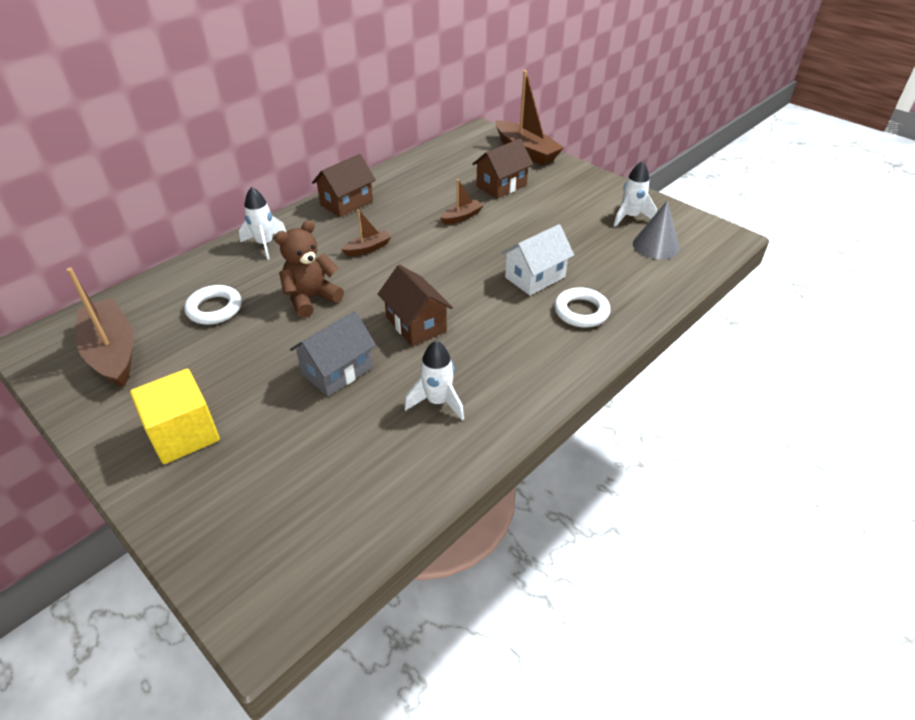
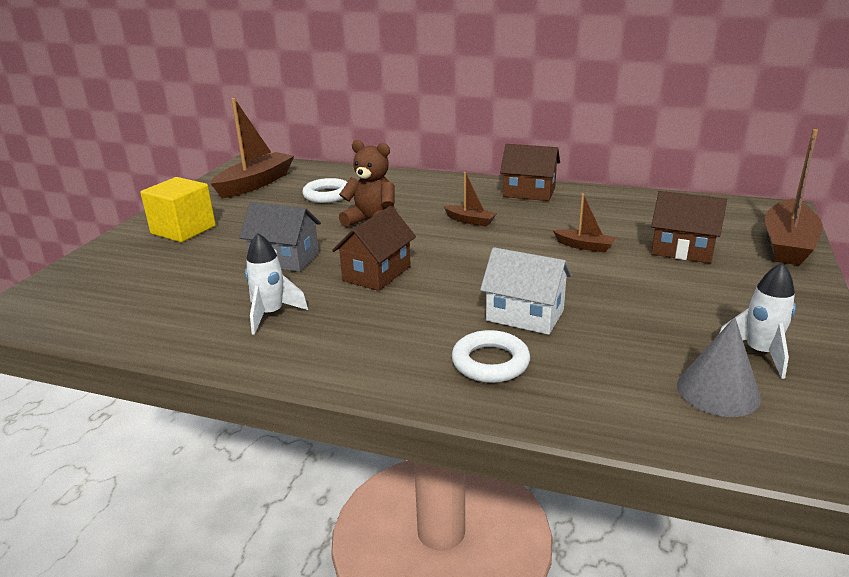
camera: 65 degrees right, 15 degrees down
(265, 244) = (427, 184): white rocket -> none

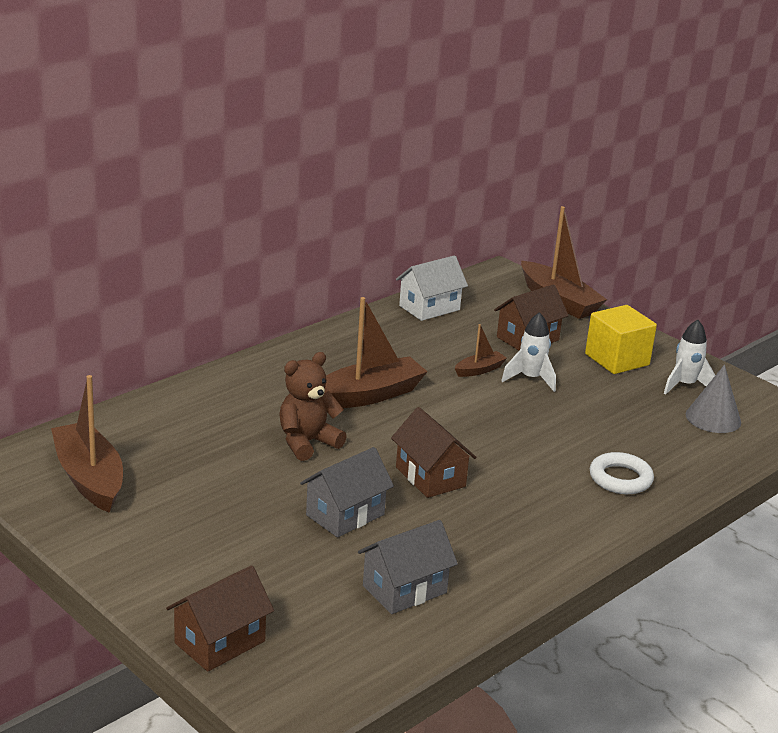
camera: 65 degrees left, 0 degrees up
(183, 230) = (186, 559): yellow cube -> yellow cube (617, 359)
(195, 308) = (404, 589): none -> grey house
(271, 314) = (458, 551): white rocket -> white rocket (530, 379)
(327, 195) = (196, 444): white ring -> none
(470, 221) = (368, 395): brown boat -> brown boat, size x2.02
(525, 315) = (568, 440): white house -> white house (429, 308)
(529, 192) = (337, 344): brown house -> brown house (220, 642)

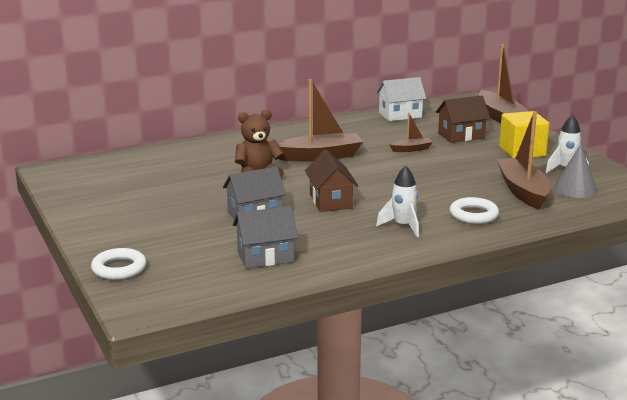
camera: 20 degrees right, 5 degrees down
(89, 478) = (101, 181): brown boat -> brown boat (523, 191)
(220, 642) = (119, 269): brown house -> white ring
(530, 379) = (446, 157): white rocket -> white rocket (403, 226)

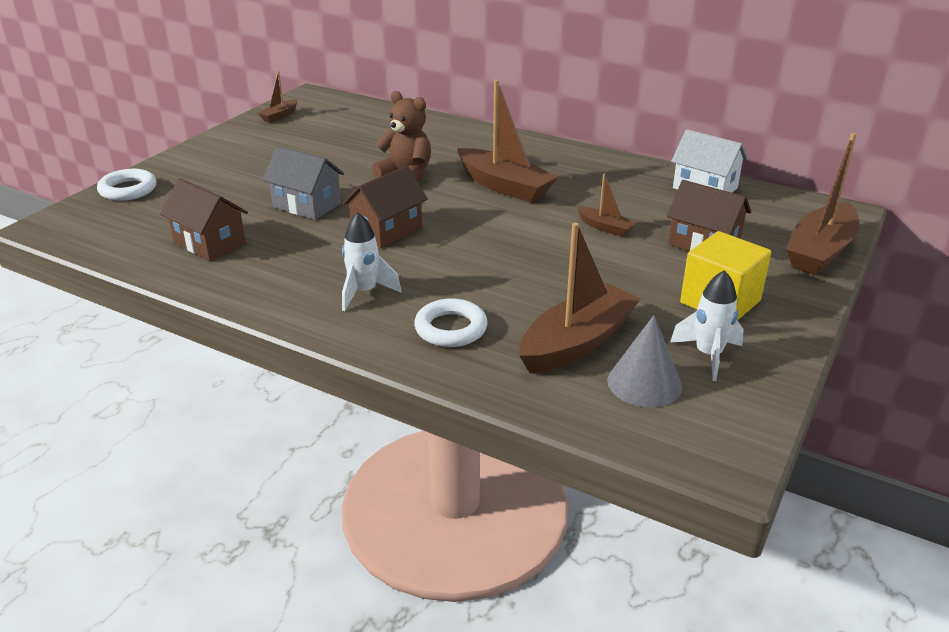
camera: 55 degrees right, 10 degrees up
(72, 188) = (280, 116): none -> brown boat
(265, 257) = (210, 243): grey house -> brown house

